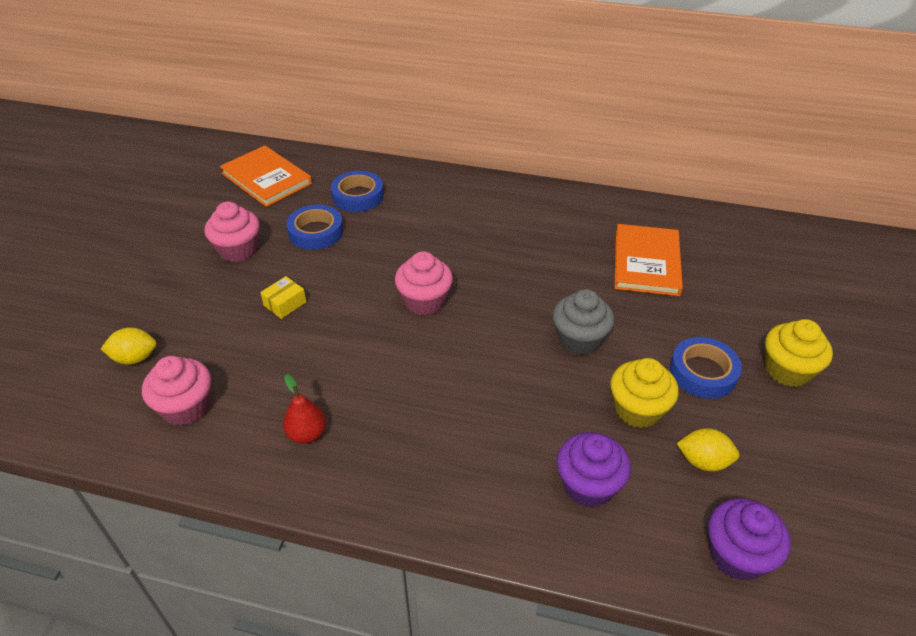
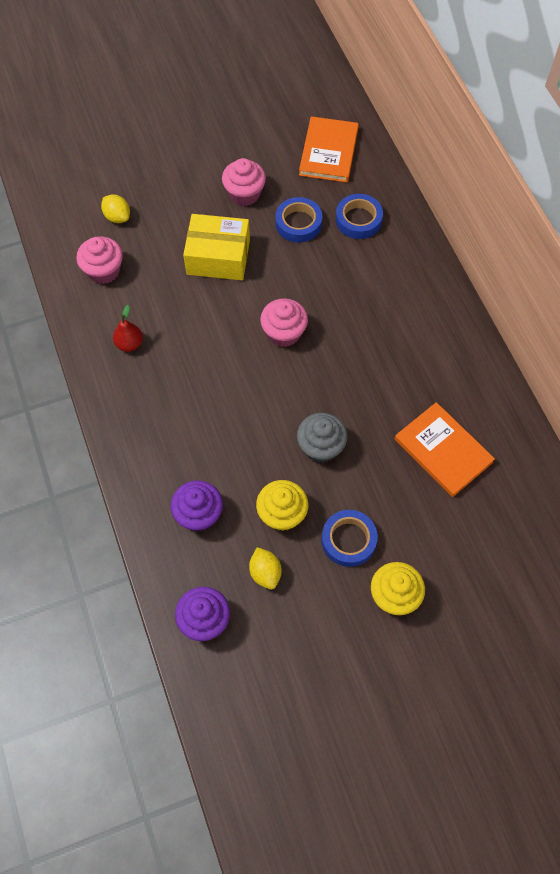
camera: 55 degrees right, 20 degrees up
(285, 304) = (218, 257): yellow box -> yellow box, size x2.26
(646, 262) = (443, 451): orange book -> orange book turned 75 degrees clockwise

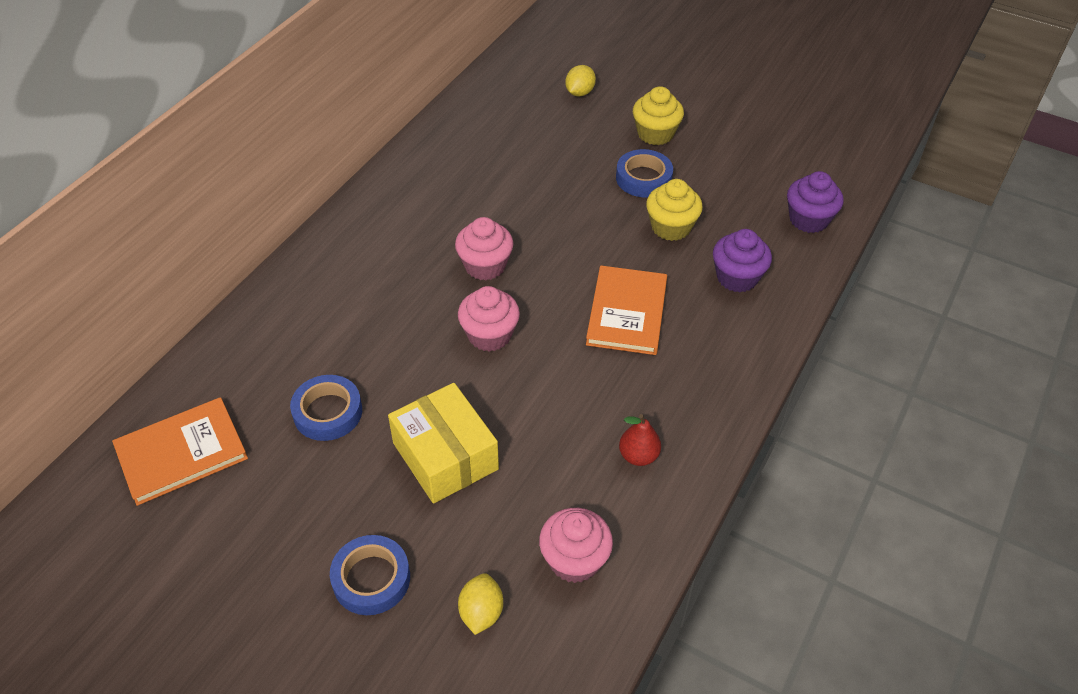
camera: 130 degrees left, 15 degrees down
(244, 194) = (324, 496): pink cupcake -> pink cupcake (485, 266)
(265, 573) = (729, 208): yellow lemon -> yellow lemon (579, 93)
(320, 447) = (582, 239): grey cupcake -> none
(358, 220) = (277, 362): blue tape -> blue tape (371, 579)
(443, 451) = (501, 167): orange book -> orange book (627, 313)

